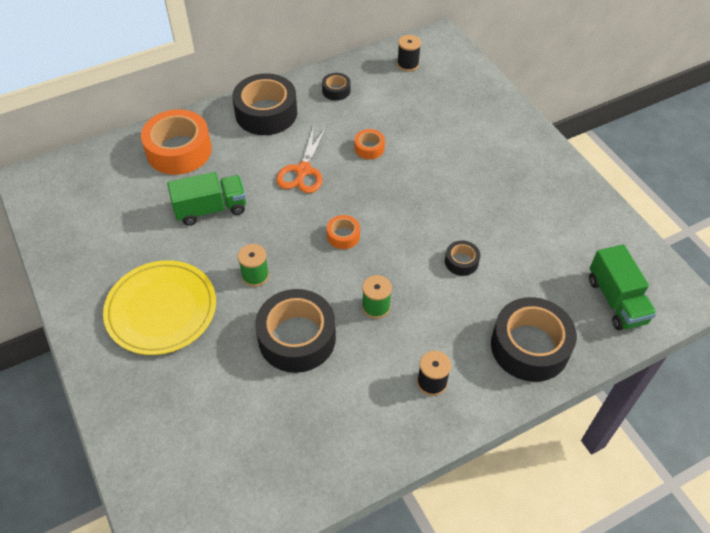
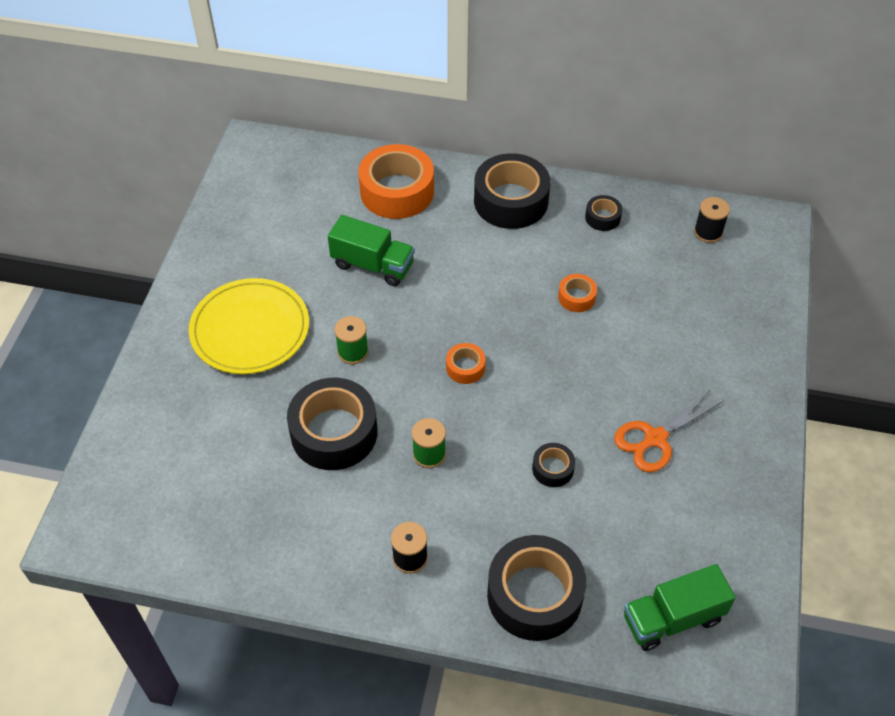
camera: 40 degrees right, 0 degrees up
(303, 170) = (490, 280): orange scissors -> orange scissors (655, 438)
(616, 300) = (672, 618): green truck -> green truck turned 45 degrees clockwise

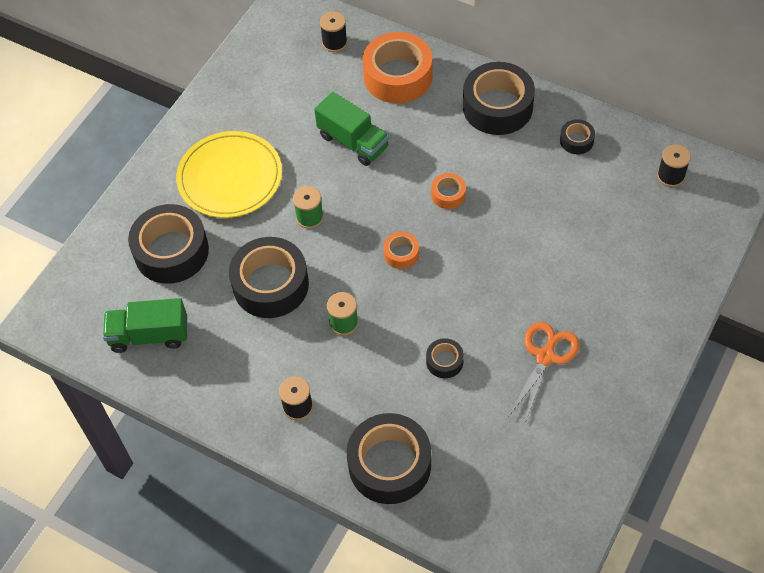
camera: 20 degrees right, 5 degrees up
(208, 422) = (171, 251): none -> black tape
(318, 171) = (334, 43): none -> black spool
(576, 297) = (523, 211): orange tape -> orange tape (448, 194)
(655, 438) = (545, 357): orange scissors -> orange scissors turned 135 degrees clockwise
(672, 618) = (499, 515): green truck -> green truck (149, 335)

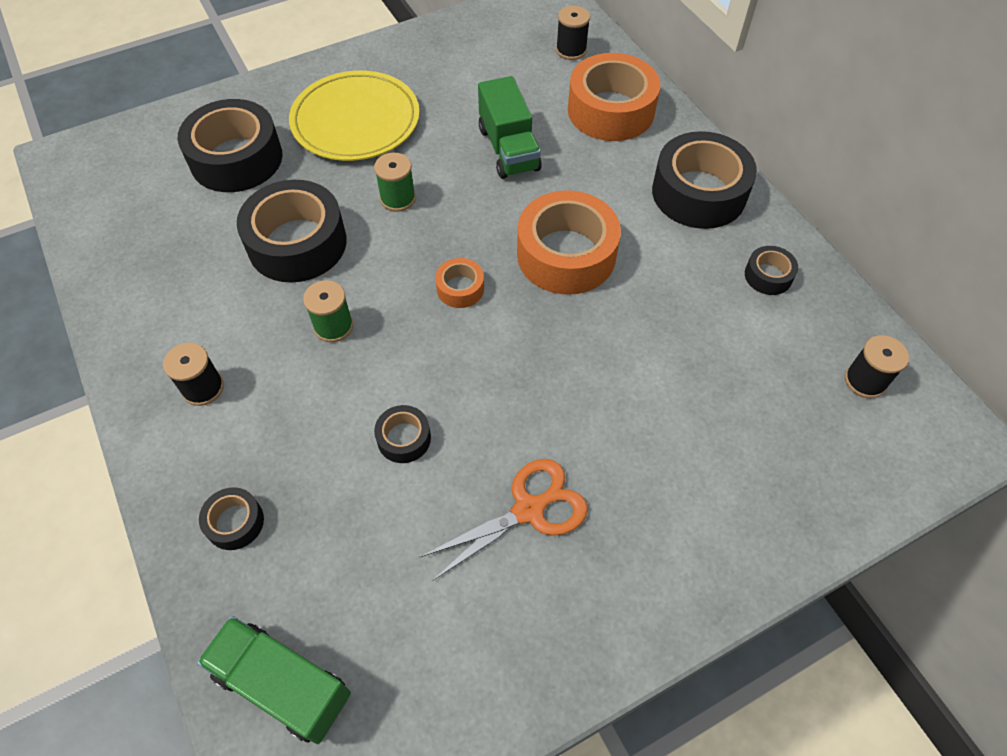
camera: 30 degrees right, 0 degrees up
(149, 335) = (138, 225): green truck -> green truck (283, 684)
(389, 464) = (235, 522): black tape -> black tape, size x0.47
(448, 194) = (566, 254): orange tape -> orange tape, size x2.13

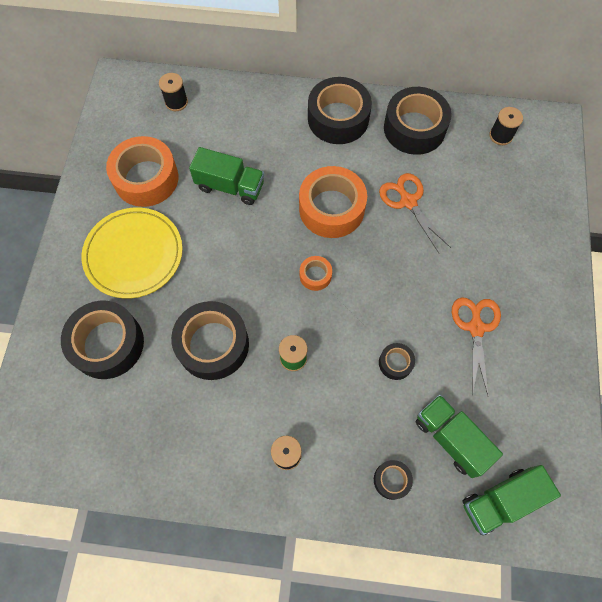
camera: 55 degrees left, 10 degrees up
(338, 565) = (451, 438): none -> green truck
(398, 198) = (221, 268): green spool -> none
(611, 110) = (243, 116): orange tape -> orange tape (146, 178)
(651, 328) = (408, 202): none -> orange scissors
(768, 276) = (414, 128): black tape -> black tape, size x2.13

